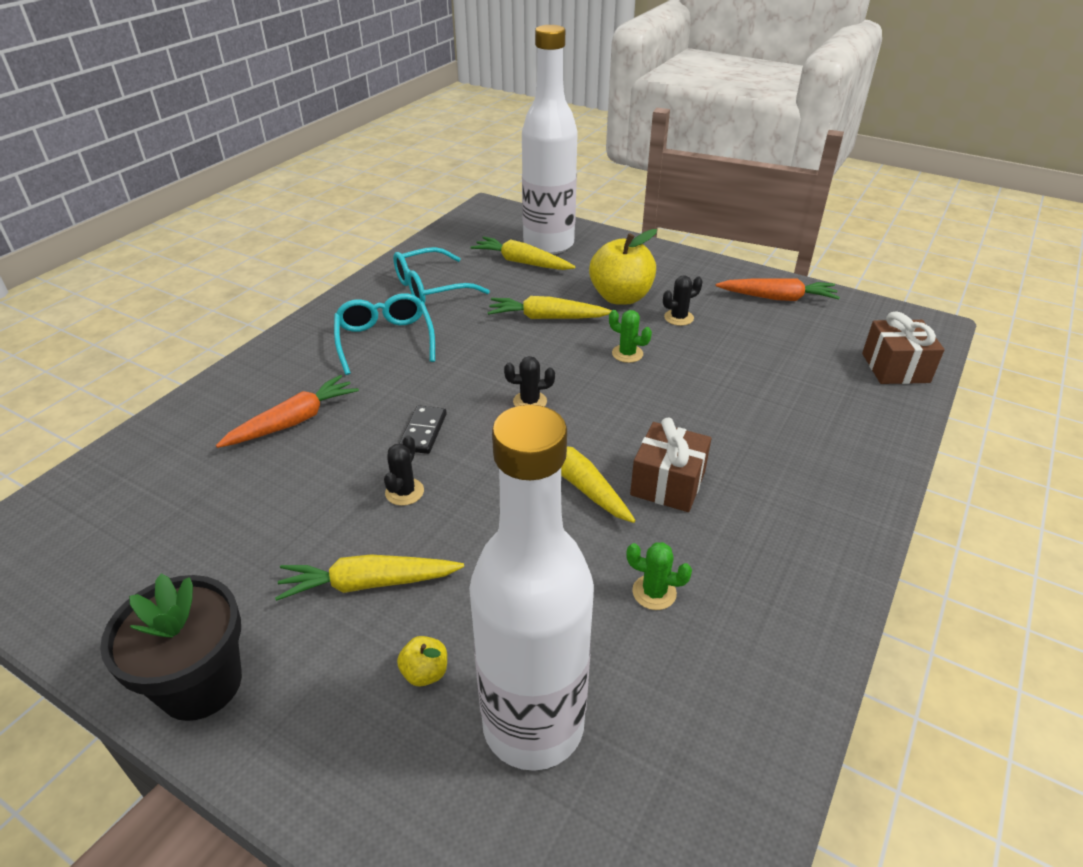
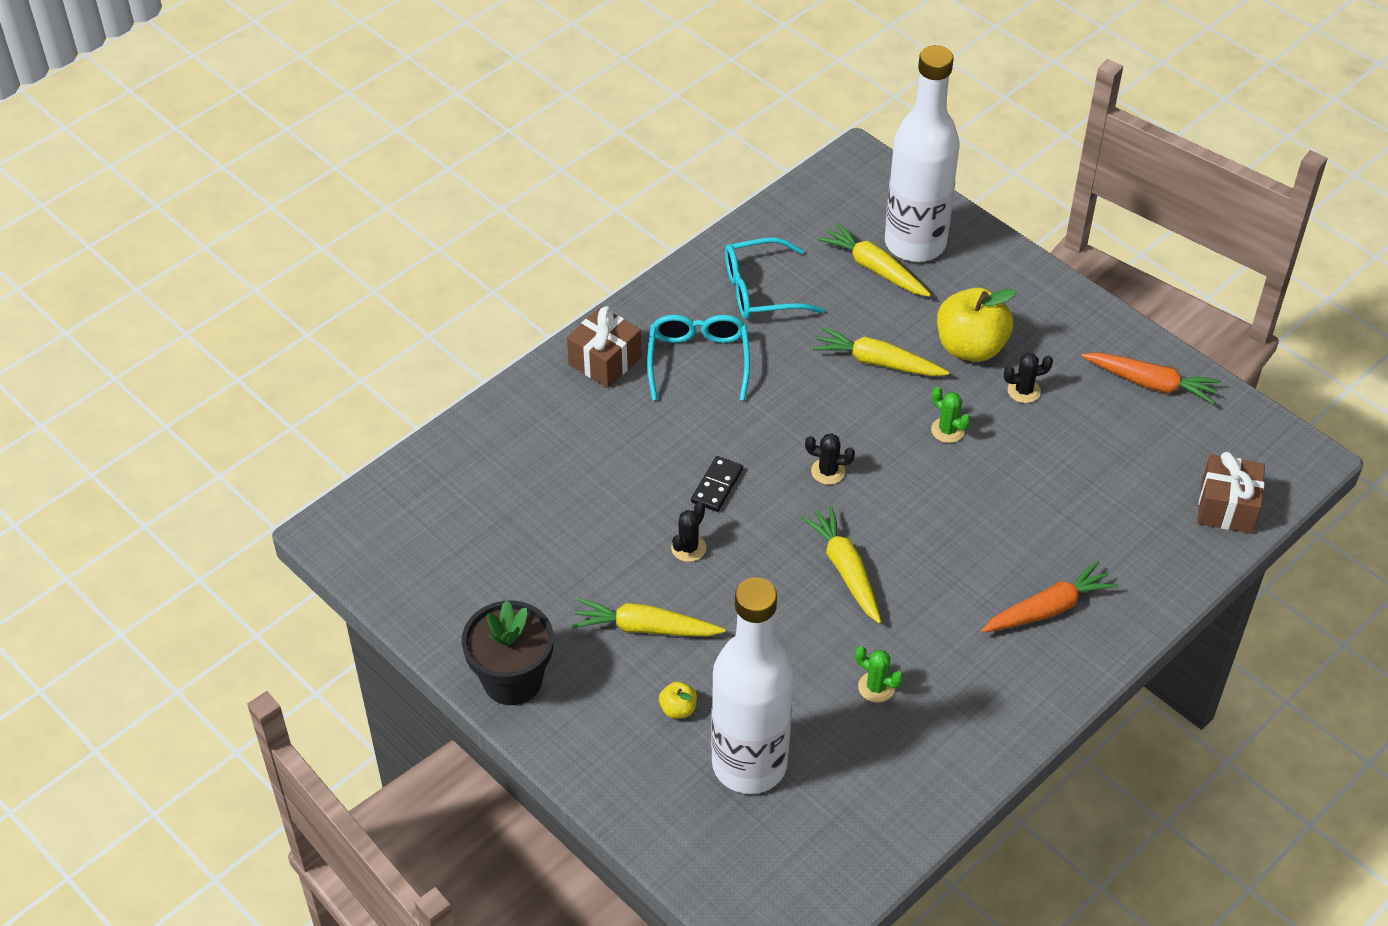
camera: 15 degrees right, 10 degrees up
(293, 421) = (597, 448): orange carrot -> orange carrot (1048, 609)
(668, 483) = (928, 590): brown gift -> brown gift (605, 361)

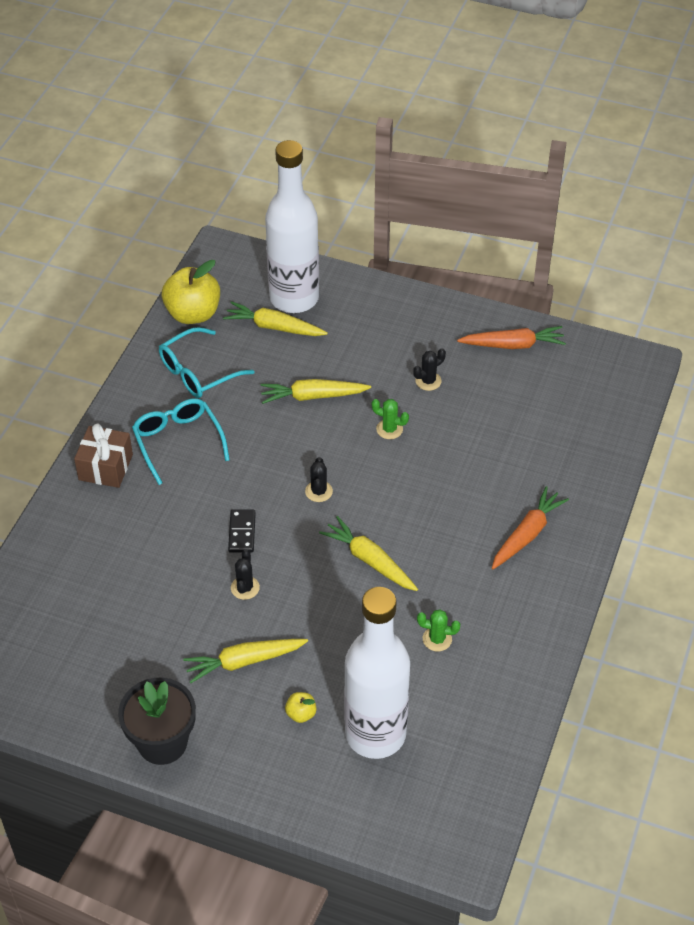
camera: 25 degrees left, 0 degrees up
(828, 471) = (319, 491): black cactus -> black cactus turned 75 degrees counterclockwise
(970, 347) = (374, 362): yellow apple -> yellow apple (193, 314)
(1226, 507) = (609, 415): brown gift -> none

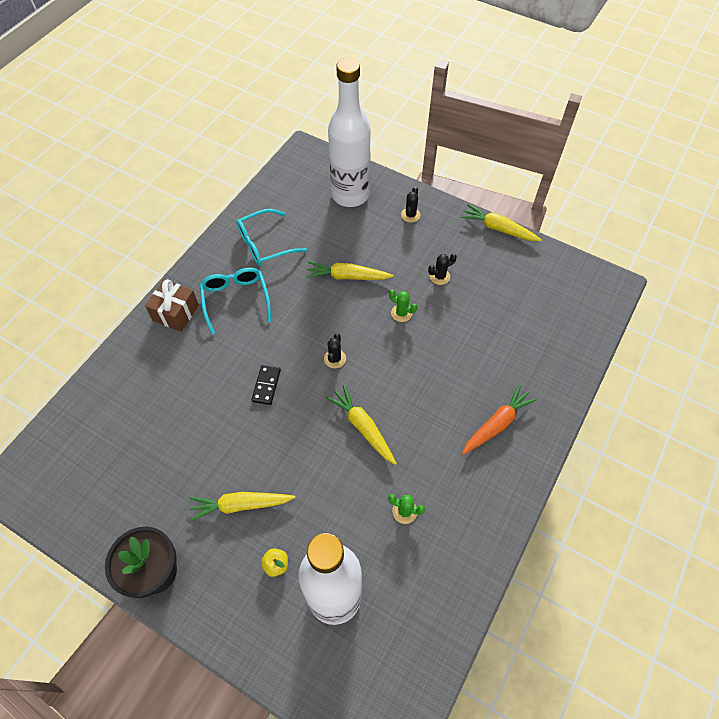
camera: 10 degrees right, 10 degrees up
(193, 314) = (272, 197): yellow apple -> none
(245, 588) = (257, 436): black cactus -> black cactus (410, 215)
(274, 327) = (330, 216): yellow carrot -> yellow carrot (498, 229)
(513, 345) = (512, 255): orange carrot -> none

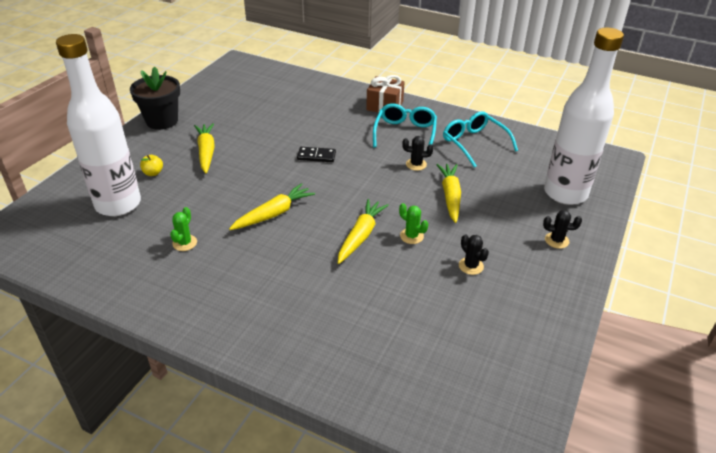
camera: 85 degrees right, 20 degrees down
(236, 299) = (405, 133): turquoise glasses -> turquoise glasses turned 60 degrees counterclockwise
(335, 359) = (348, 193): black cactus -> black cactus (416, 164)
(401, 313) = (411, 236): green cactus -> green cactus turned 75 degrees counterclockwise
(497, 424) = (274, 313): orange carrot -> none
(498, 229) = (569, 323): yellow carrot -> yellow carrot (361, 236)

